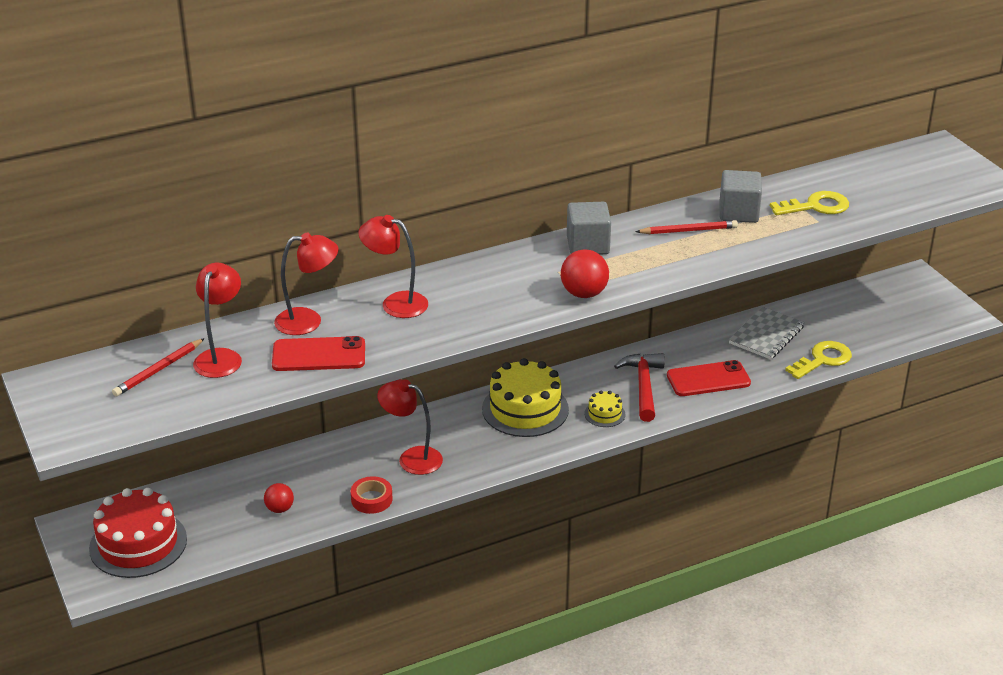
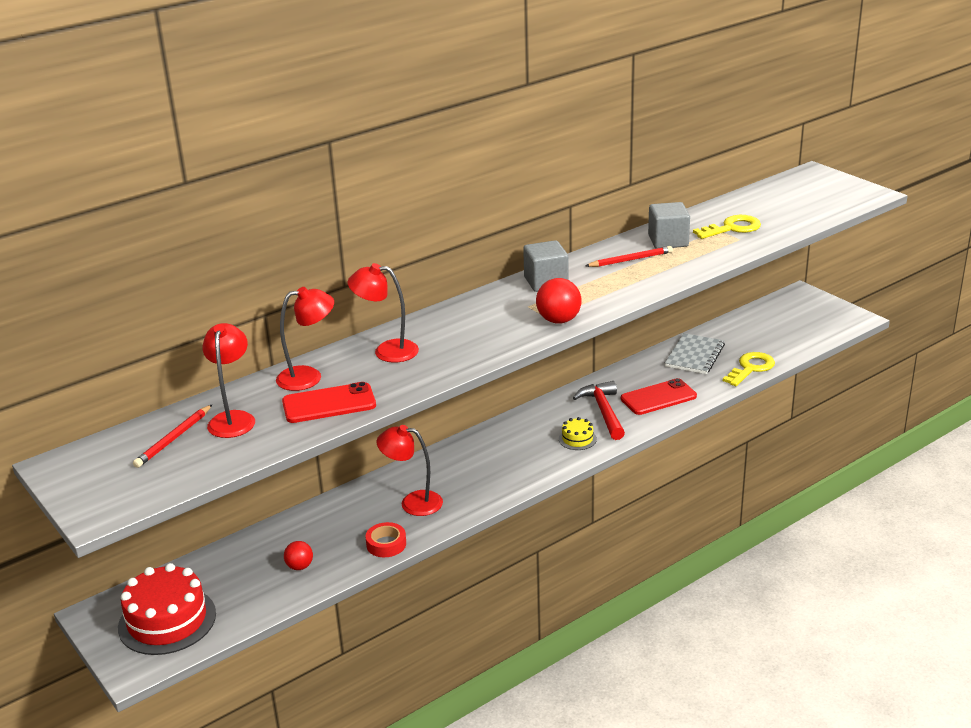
camera: 10 degrees left, 5 degrees down
(525, 409) = (504, 445): yellow cake -> none

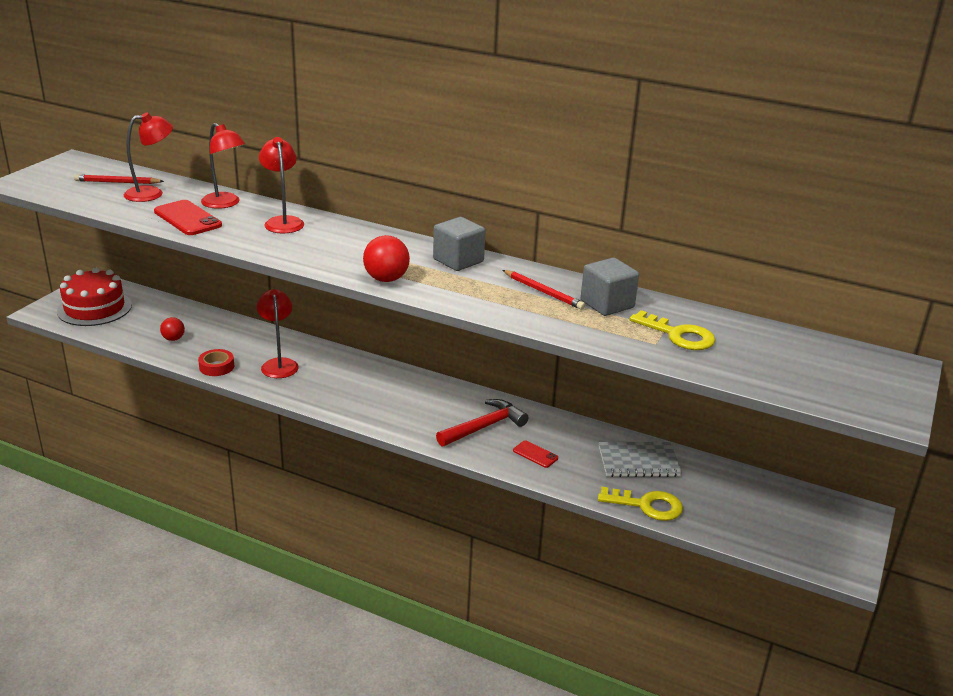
camera: 60 degrees right, 0 degrees up
(577, 439) = (426, 422): yellow cake -> none
(658, 397) = (535, 454): red phone -> red phone, size x0.54

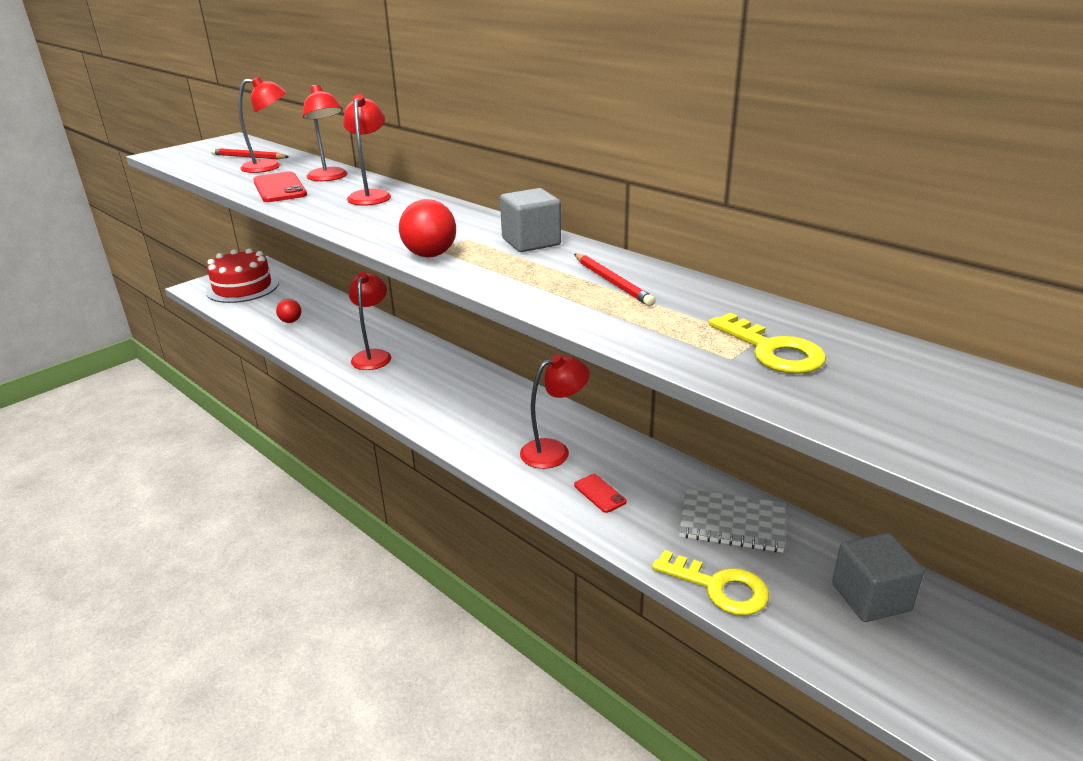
camera: 20 degrees right, 0 degrees up
(216, 367) = (311, 352): red tape -> none
(484, 427) = (554, 451): red hammer -> red lamp
(607, 304) = (690, 303): grey cube -> grey cube (870, 597)

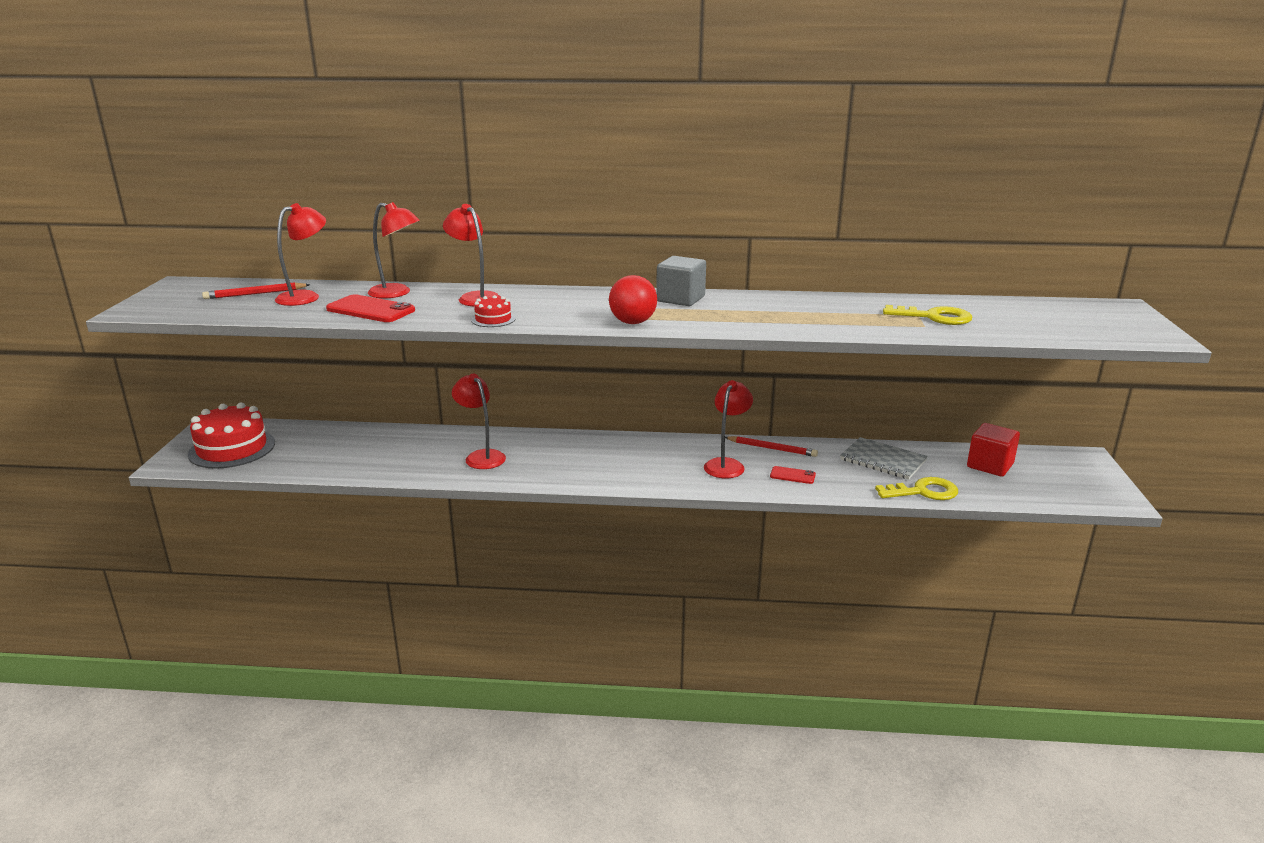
camera: 40 degrees left, 5 degrees down
(291, 321) = (348, 458): red ball -> none
(335, 219) = (493, 319): none -> red cake
(612, 282) = (785, 308): red pencil -> red pencil (772, 448)
(732, 523) = (883, 460): grey notebook -> grey notebook turned 60 degrees clockwise
(870, 597) = (990, 465): grey cube -> red cube

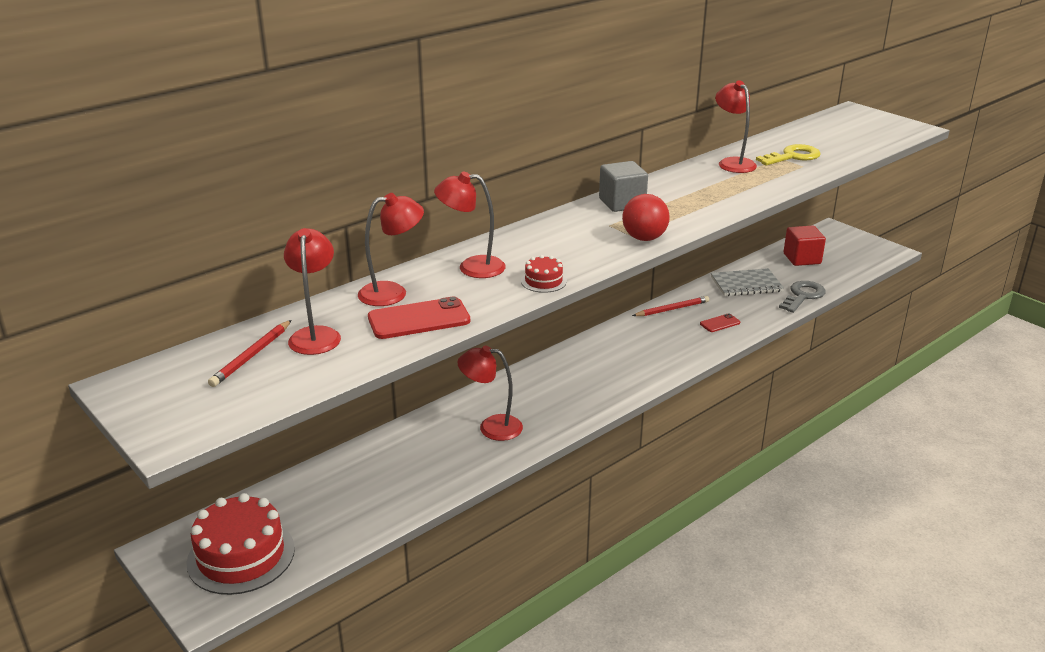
camera: 45 degrees left, 5 degrees up
(726, 464) = (668, 336): red lamp -> red lamp (732, 163)
(923, 492) = (803, 296): yellow key -> grey key

